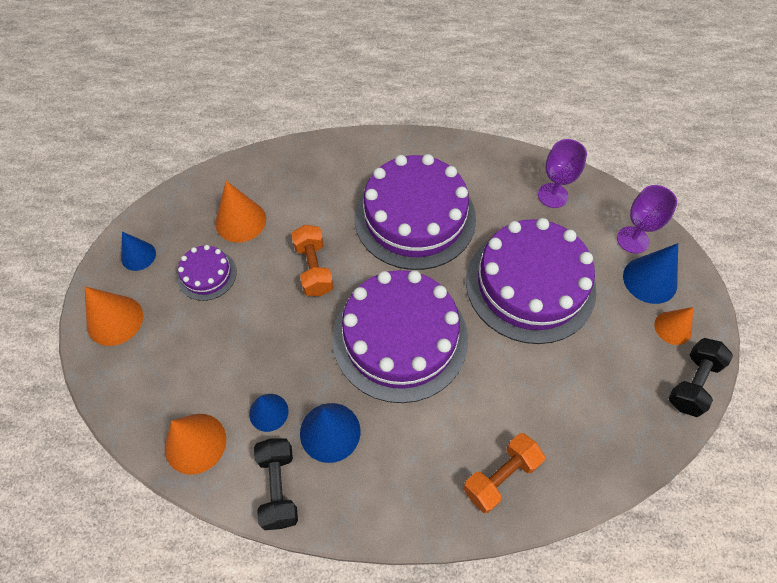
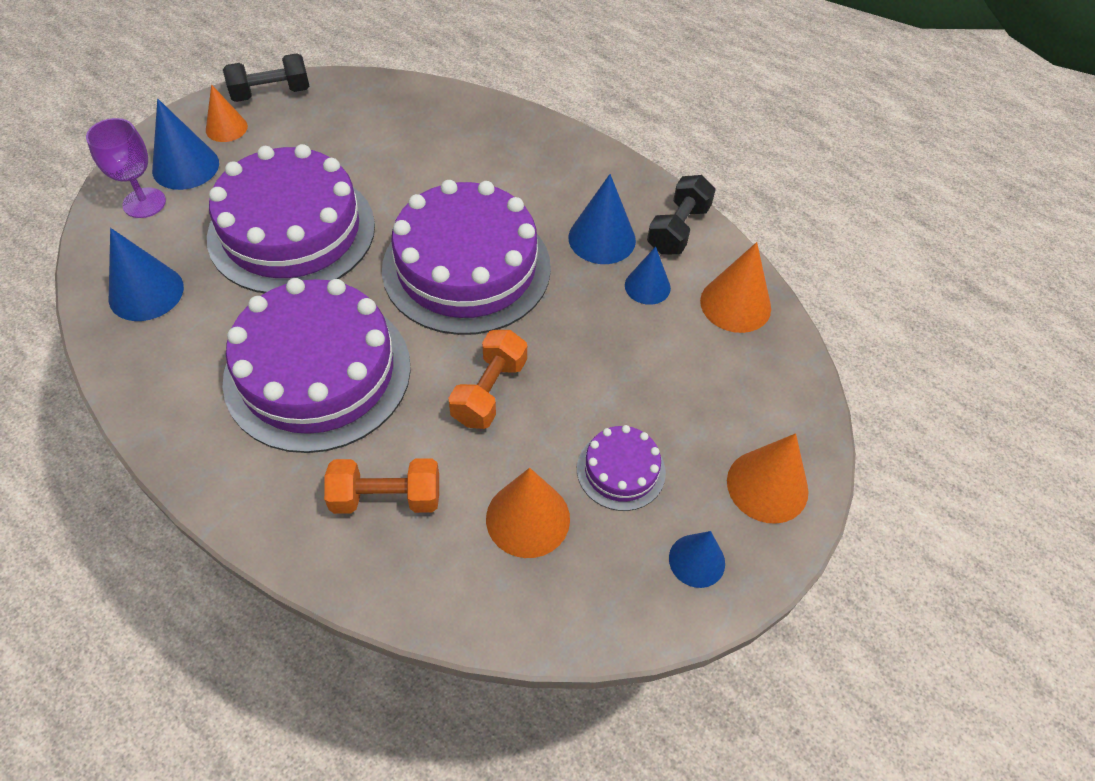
camera: 145 degrees left, 5 degrees down
(500, 476) = (490, 133): orange dumbbell -> orange dumbbell (386, 497)
(552, 195) = (146, 292): purple goblet -> blue cone

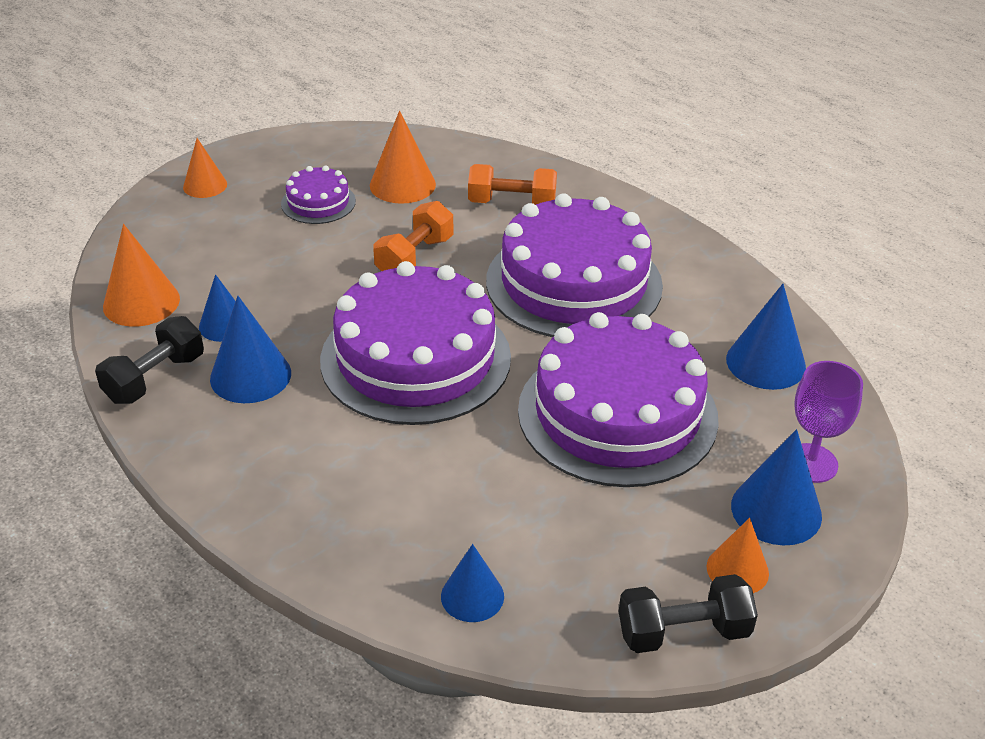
camera: 170 degrees left, 15 degrees down
(697, 560) = (284, 156): blue cone -> blue cone (472, 596)
(767, 486) = (205, 185): orange cone -> orange cone, size x0.66

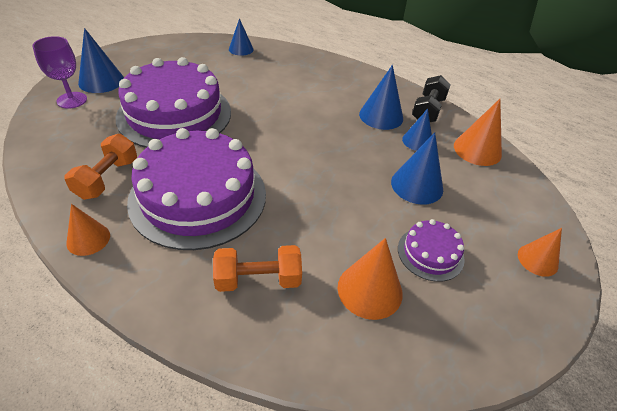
camera: 165 degrees right, 5 degrees up
(415, 257) = (324, 205): orange dumbbell -> orange dumbbell (107, 178)
(415, 358) = (295, 133): purple cake -> none
(683, 632) = (157, 45): black dumbbell -> none
(737, 570) = (129, 61): orange cone -> orange cone (88, 239)
(765, 363) = (70, 150): blue cone -> blue cone (417, 185)

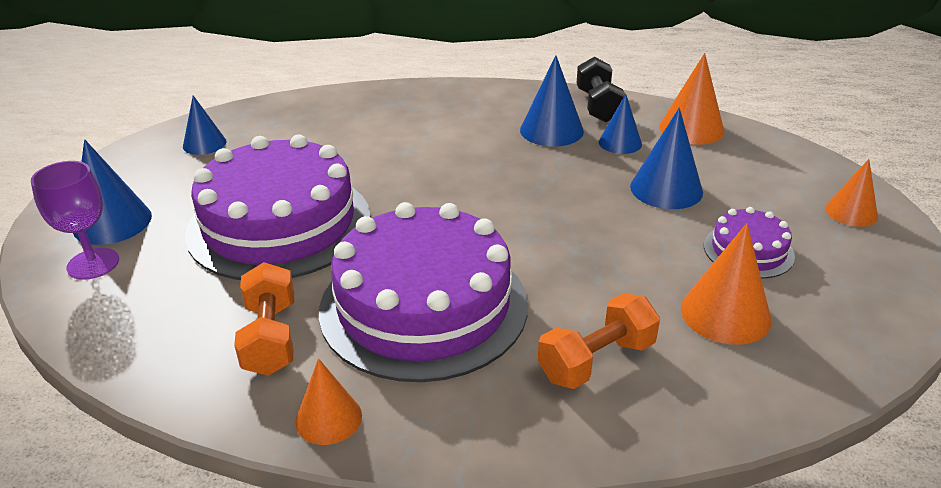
camera: 25 degrees left, 10 degrees down
(241, 49) = (285, 112): blue cone -> blue cone (204, 144)

